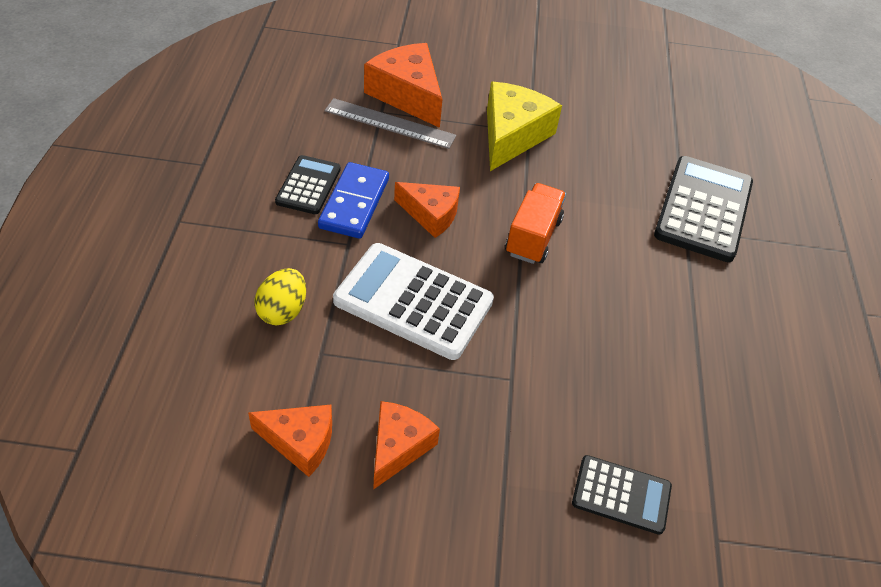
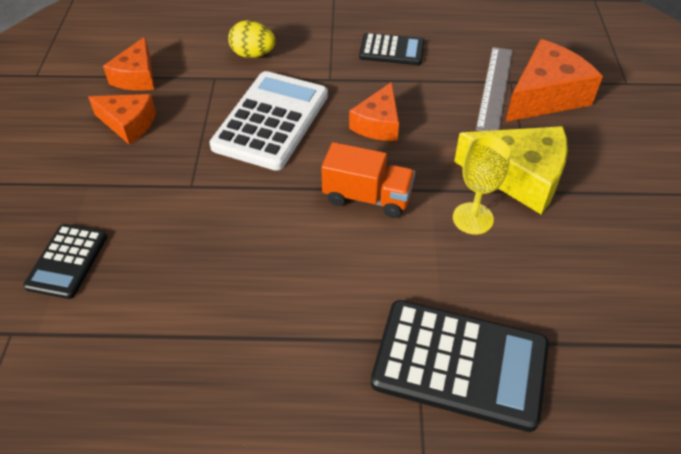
camera: 90 degrees right, 0 degrees up
(354, 203) = (378, 77): blue domino -> none
(560, 173) = (473, 218): none -> yellow goblet

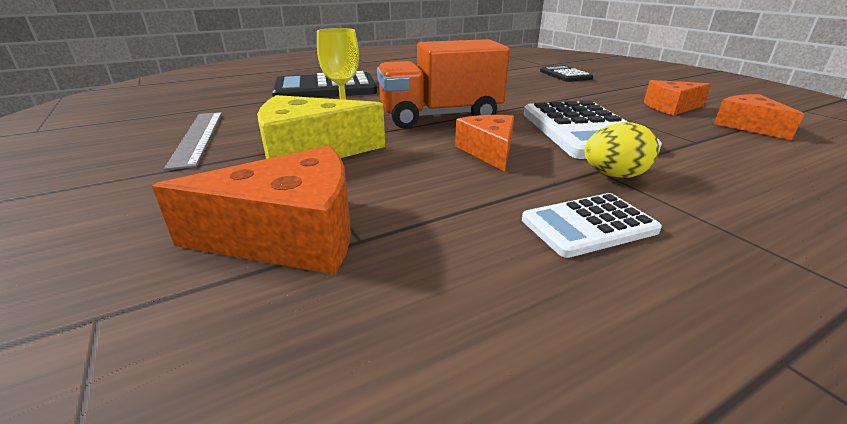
camera: 150 degrees right, 20 degrees down
(253, 54) = (719, 167): yellow egg -> yellow egg (614, 175)
(367, 197) = (440, 117): orange truck -> orange truck, size x1.53
(391, 50) = (588, 225): black calculator -> white calculator
(495, 88) = (380, 222): grey ruler -> grey ruler (197, 137)
(545, 96) = (290, 235): orange cheese -> orange cheese turned 120 degrees counterclockwise

